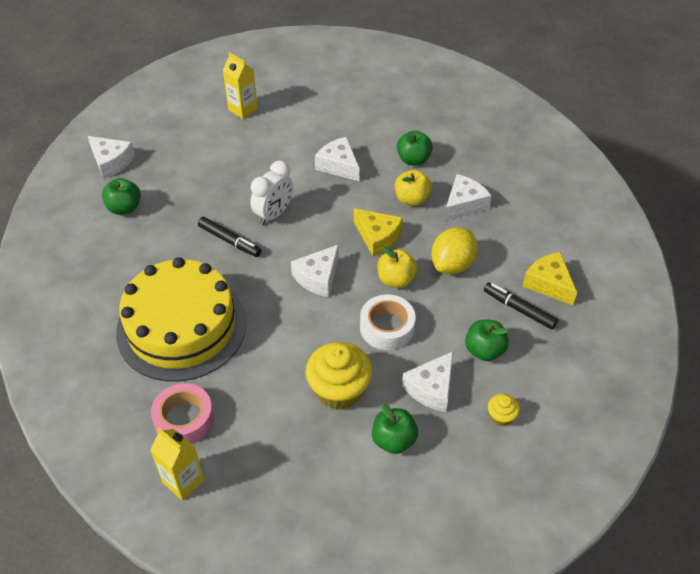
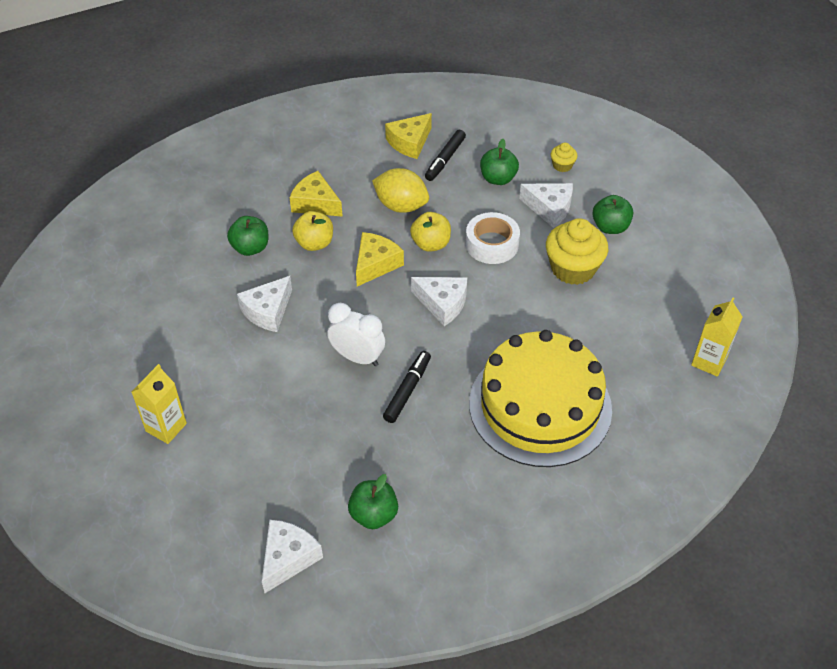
camera: 100 degrees left, 0 degrees up
(184, 419) = (647, 376): pink tape -> none
(464, 204) = (316, 203): white cheese -> yellow cheese

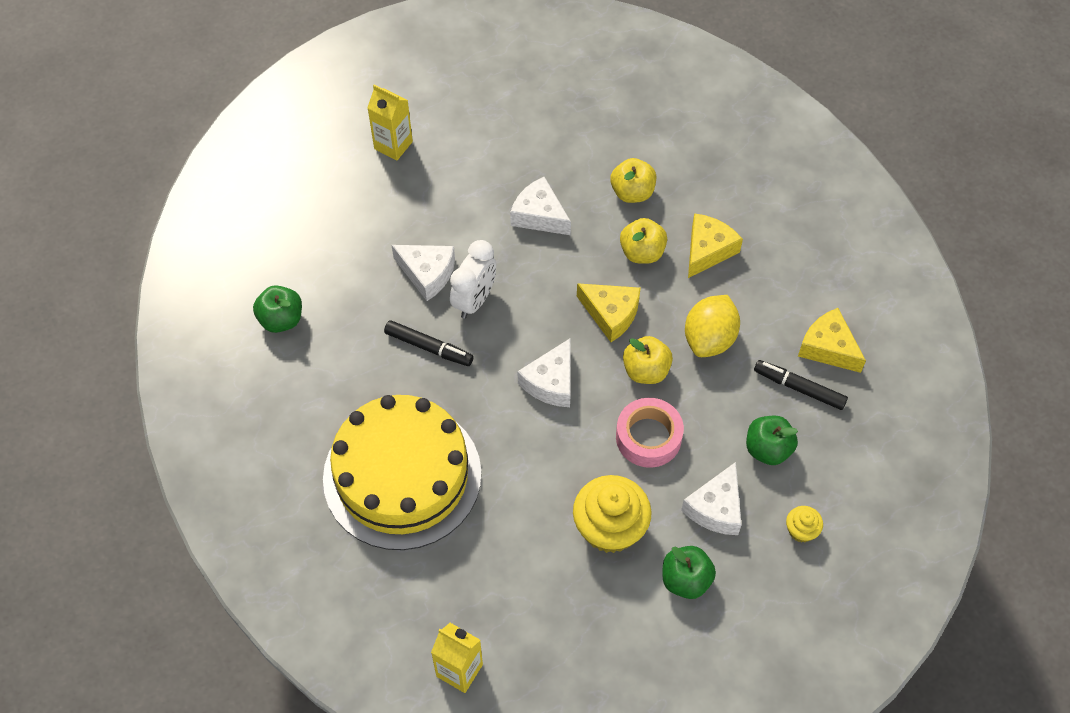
camera: 90 degrees right, 10 degrees up
(250, 248) = (632, 192): green apple -> yellow apple
(288, 558) = (243, 253): white cheese -> white cheese (427, 273)
(492, 244) = (648, 437): white tape -> pink tape

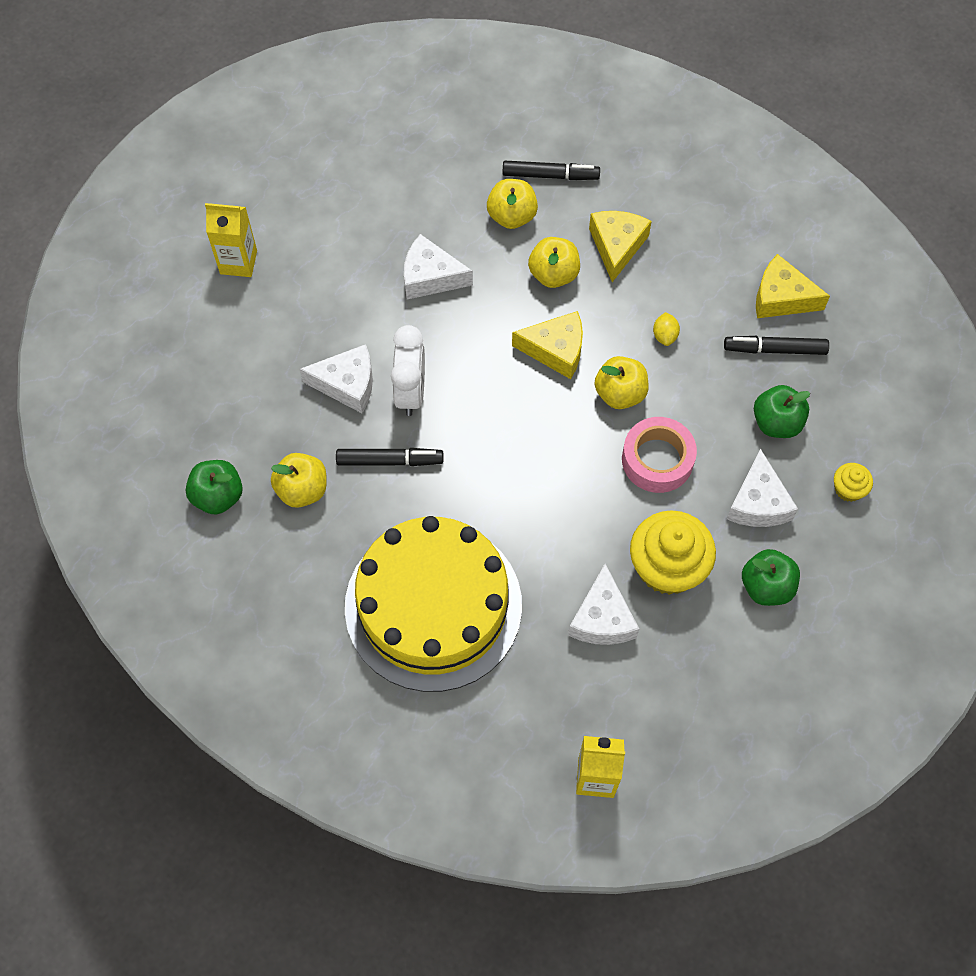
camera: 25 degrees left, 5 degrees up
(348, 341) = (302, 489): none -> yellow apple
(551, 382) = (532, 444): white cheese -> white cheese (602, 618)
(682, 171) = (550, 175): none -> black marker
(709, 339) = (665, 335): yellow lemon -> yellow lemon, size x0.46

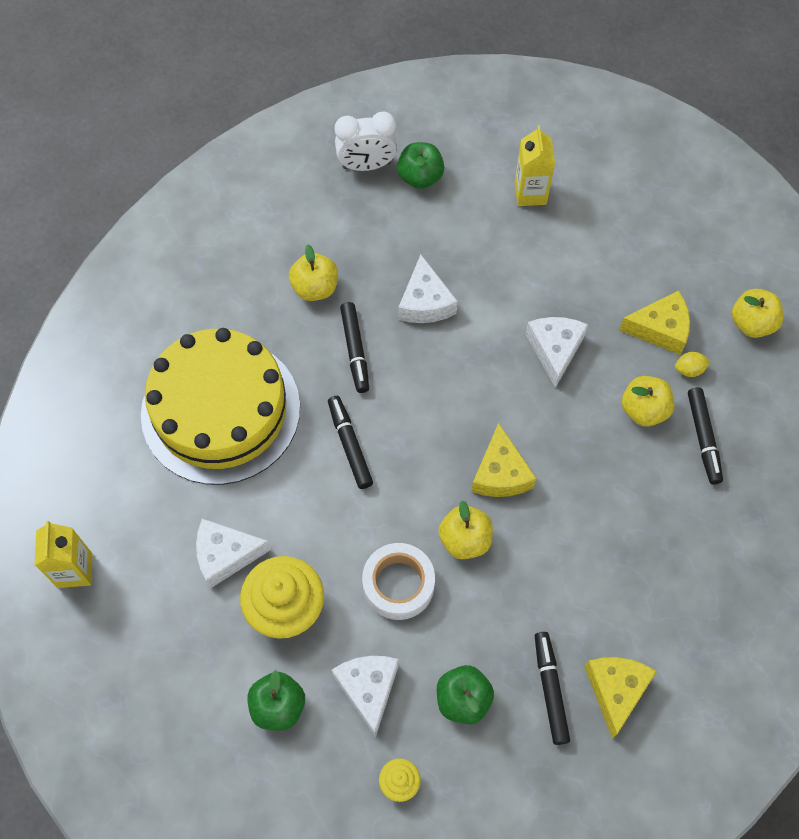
camera: 80 degrees right, 0 degrees up
(218, 496) = (298, 227): green apple -> green apple (420, 177)
(410, 392) = (428, 355): white clock -> white clock (366, 165)
(499, 482) = (349, 445): none -> black marker
(553, 274) = (586, 459): yellow apple -> yellow apple (751, 323)
(617, 246) = (635, 514): yellow cheese -> yellow cheese (660, 329)
(657, 460) = (398, 584): pink tape -> white tape
(665, 335) = (541, 574): yellow lemon -> yellow lemon (689, 370)
(758, 502) = (368, 689): white cheese -> white cheese turned 90 degrees clockwise

